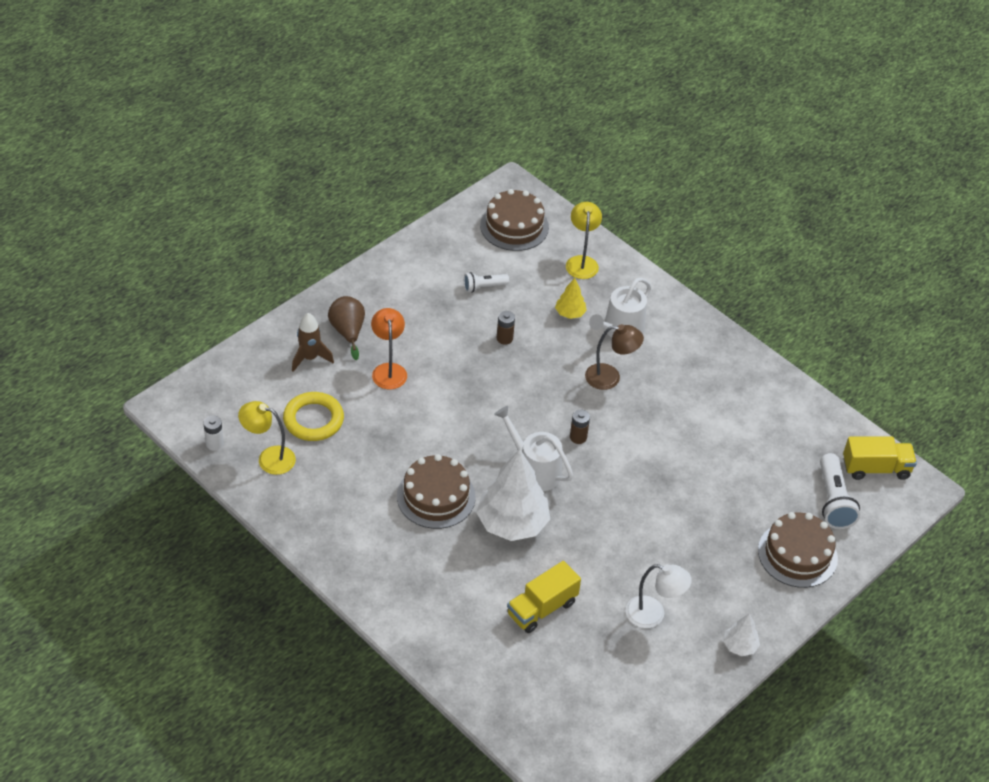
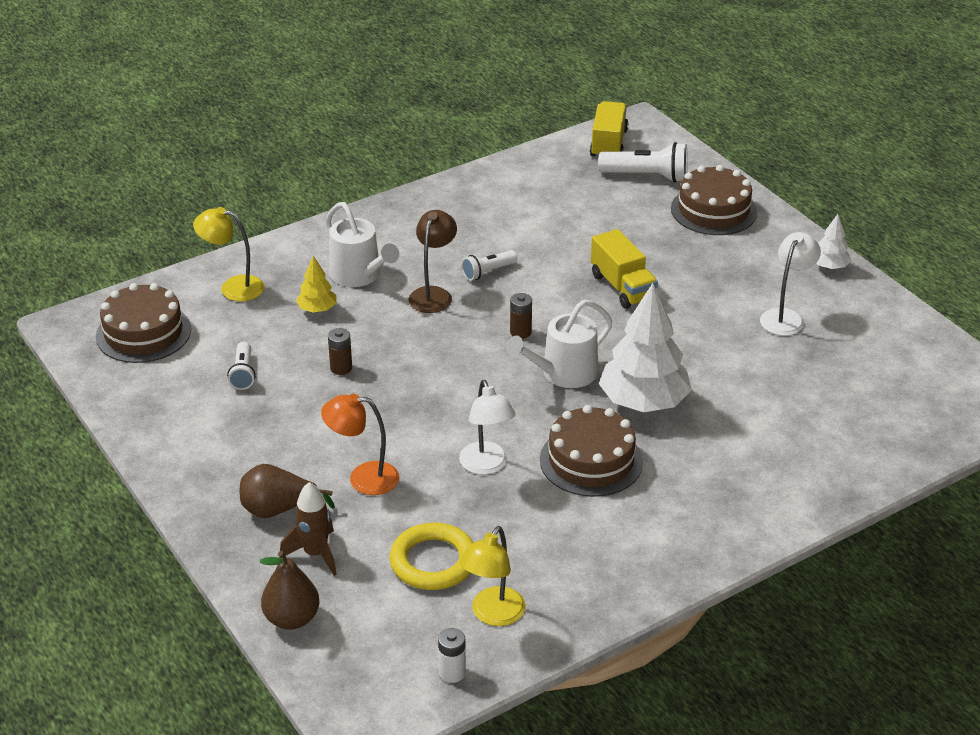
camera: 75 degrees left, 10 degrees down
(250, 357) = (292, 618): none -> brown pear
(416, 436) = (486, 466): none -> white lamp
(542, 608) = (772, 396): yellow truck -> yellow truck (622, 287)
(650, 407) = (488, 272): none -> white flashlight

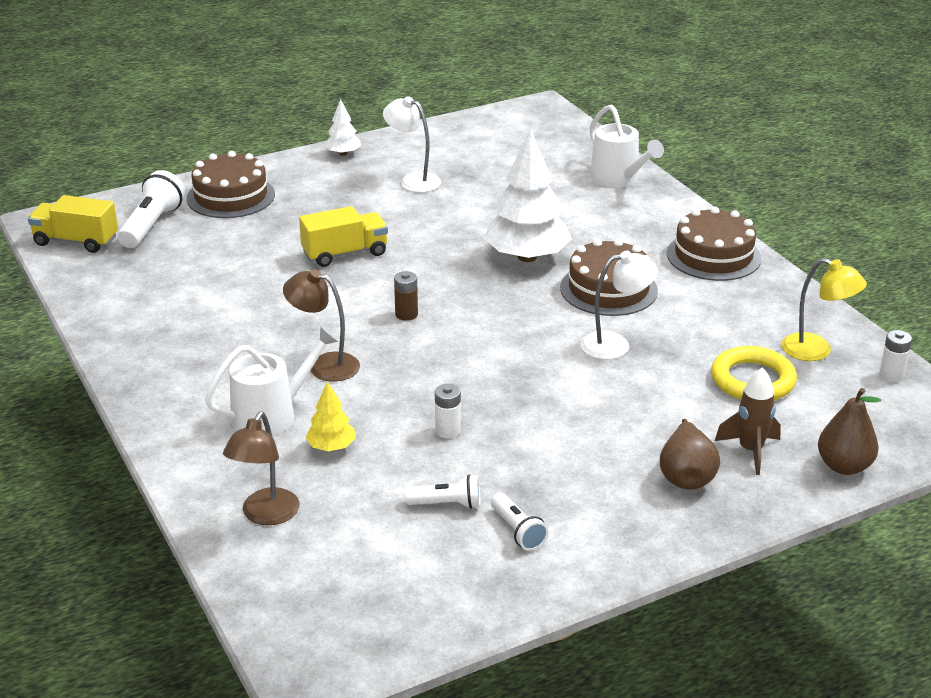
camera: 85 degrees left, 5 degrees down
(143, 333) = (346, 594): brown cake -> brown cake (713, 256)
(233, 287) = (265, 515): yellow lamp -> brown lamp
(341, 368) = (448, 431): brown battery -> white battery
(363, 478) = (634, 419): orange lamp -> none
(488, 272) = (293, 328): white flashlight -> white flashlight (517, 531)
(564, 373) = (478, 294): white watering can -> white watering can (618, 178)

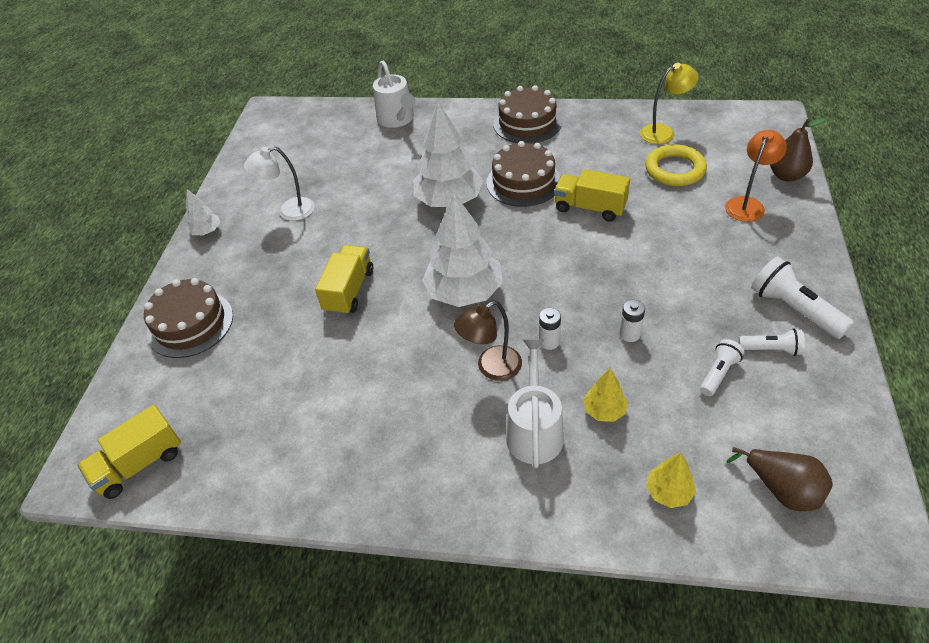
camera: 50 degrees left, 15 degrees up
(152, 225) = (175, 395): white flashlight -> white flashlight (794, 309)
(265, 515) = (668, 492): brown lamp -> yellow tree
(406, 314) = (464, 292): brown battery -> white tree
(615, 344) = (590, 208): white lamp -> yellow truck
(618, 178) = (397, 119): white watering can -> white watering can turned 60 degrees clockwise
(686, 476) = (756, 242): brown pear -> brown pear (781, 489)
(750, 451) = (747, 204): brown rocket -> orange lamp
(891, 375) = (709, 117): white battery -> white battery (549, 342)

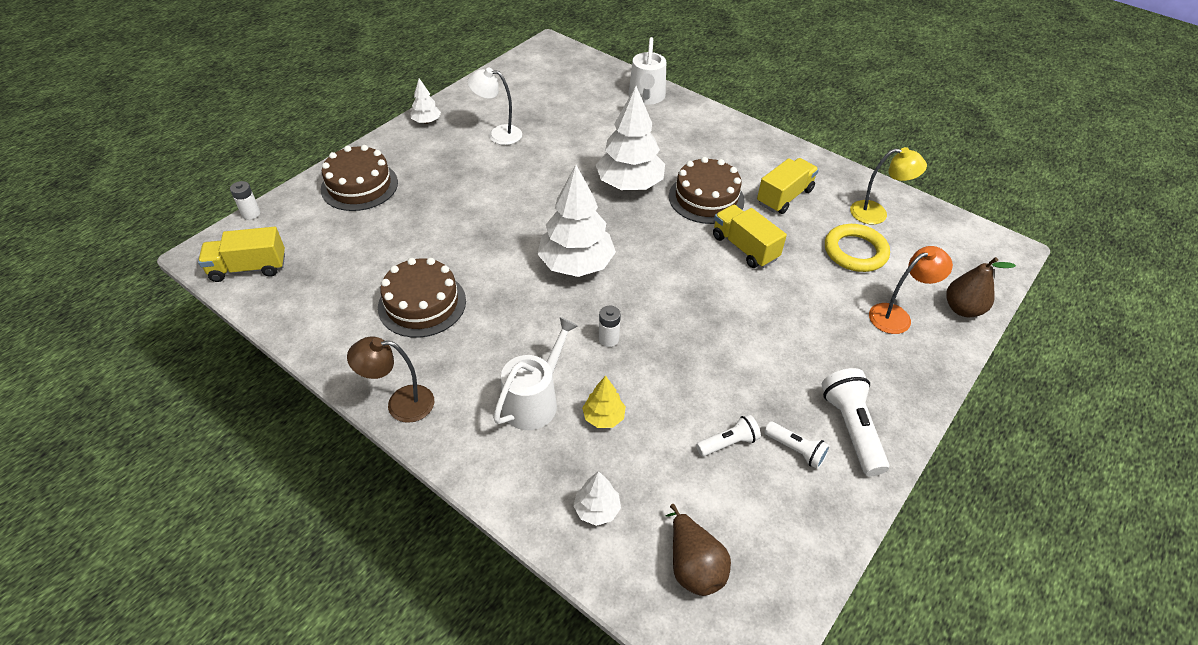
camera: 25 degrees right, 0 degrees up
(349, 291) = (490, 218): yellow truck -> yellow truck (784, 197)
(491, 368) = (544, 334): brown lamp -> brown lamp (400, 403)
(527, 123) = (755, 149): brown cake -> brown cake (422, 304)
(629, 334) = (681, 369): white battery -> white battery (251, 214)
(668, 492) = (597, 509): yellow tree -> white tree

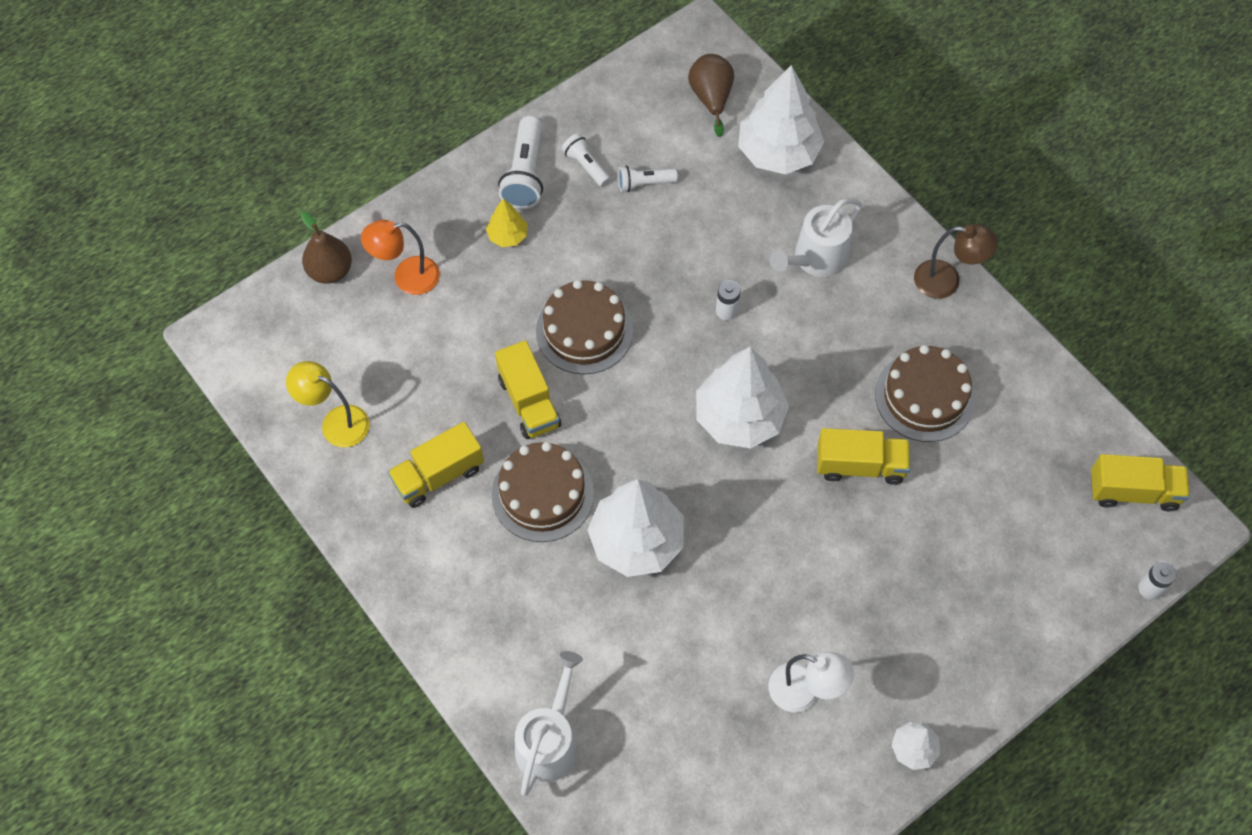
camera: 165 degrees left, 15 degrees up
(359, 186) = (1009, 615): brown cake -> brown cake (584, 331)
(473, 250) = (860, 465): none -> yellow truck
(597, 509) = (778, 153): white tree -> white tree, size x2.10
(603, 417) = (752, 229): yellow tree -> yellow tree (508, 236)
(855, 252) = (399, 369): yellow ring -> none

